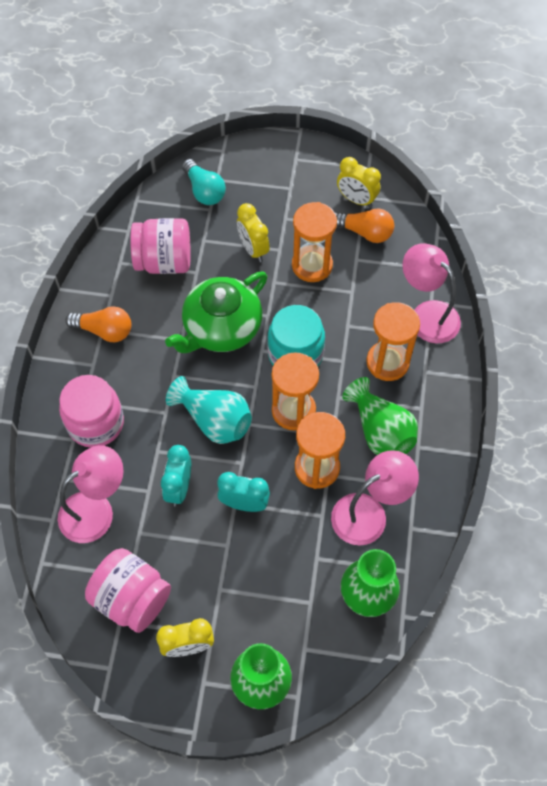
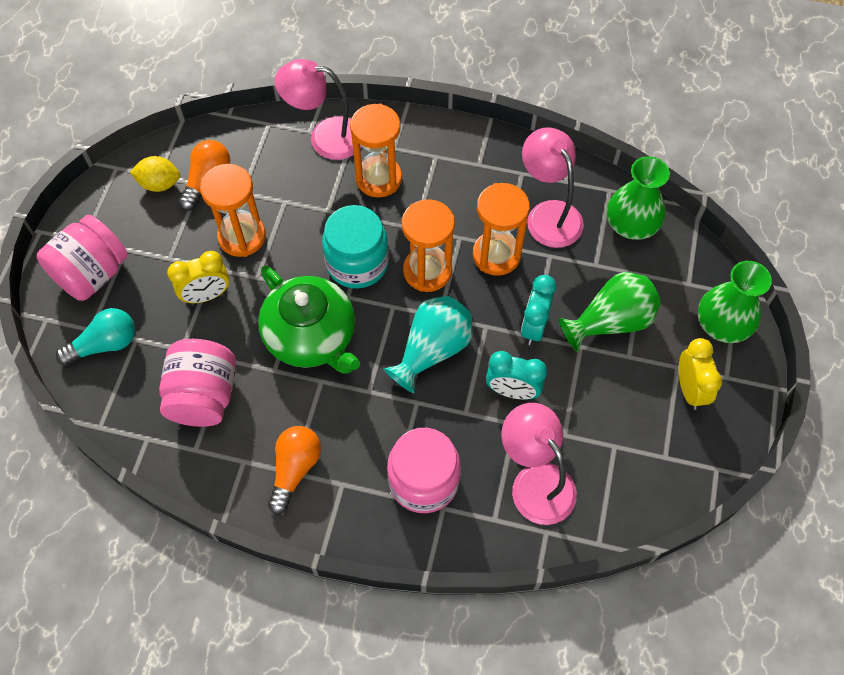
camera: 85 degrees left, 0 degrees up
(132, 598) = (640, 444): pink jar -> pink jar (92, 274)
(356, 200) = (160, 184): yellow clock -> yellow lemon
(380, 431) = (458, 194): green vase -> green vase (610, 322)
(427, 314) = (325, 137): pink lamp -> pink lamp turned 45 degrees clockwise

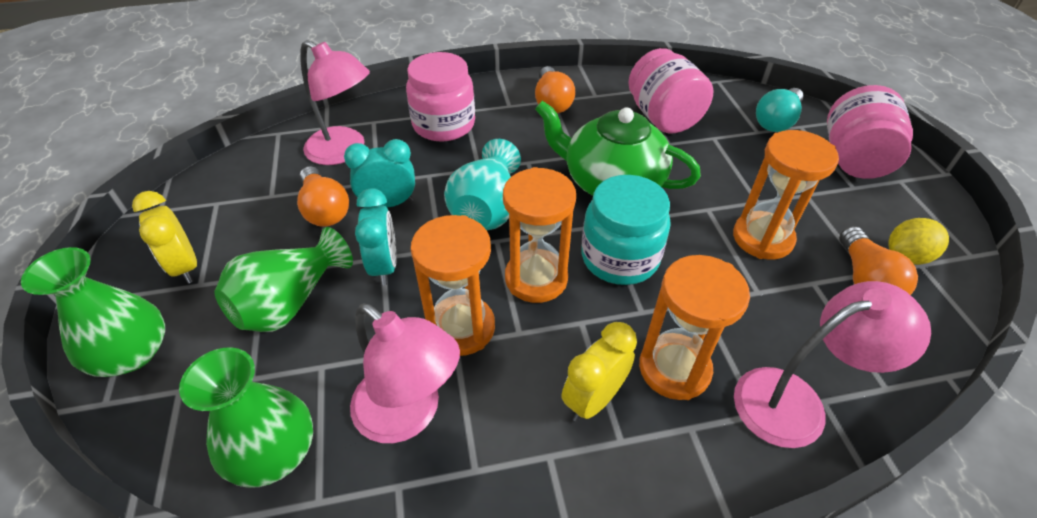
camera: 155 degrees right, 15 degrees down
(206, 295) = (737, 179): yellow clock -> yellow clock (593, 399)
(569, 407) = (324, 209): none -> orange light bulb

